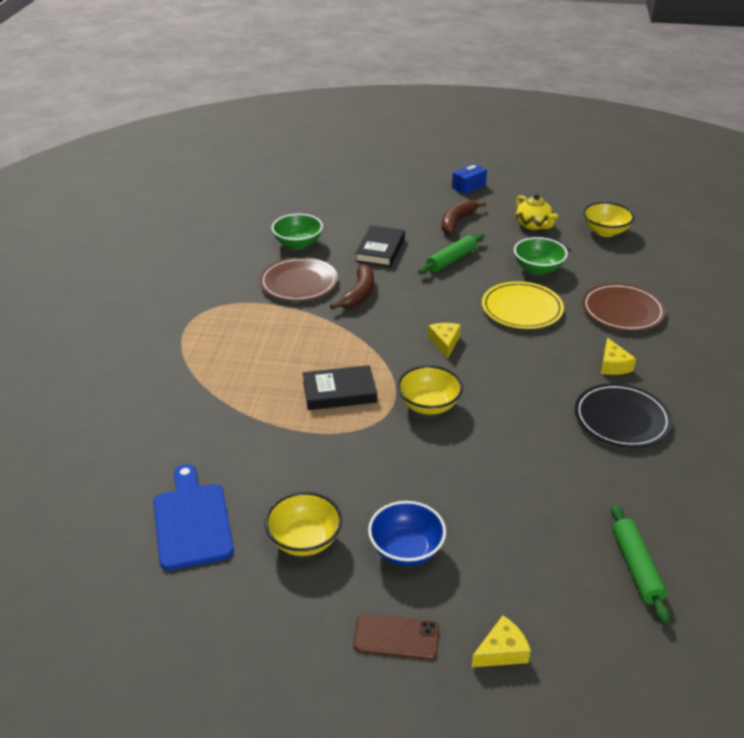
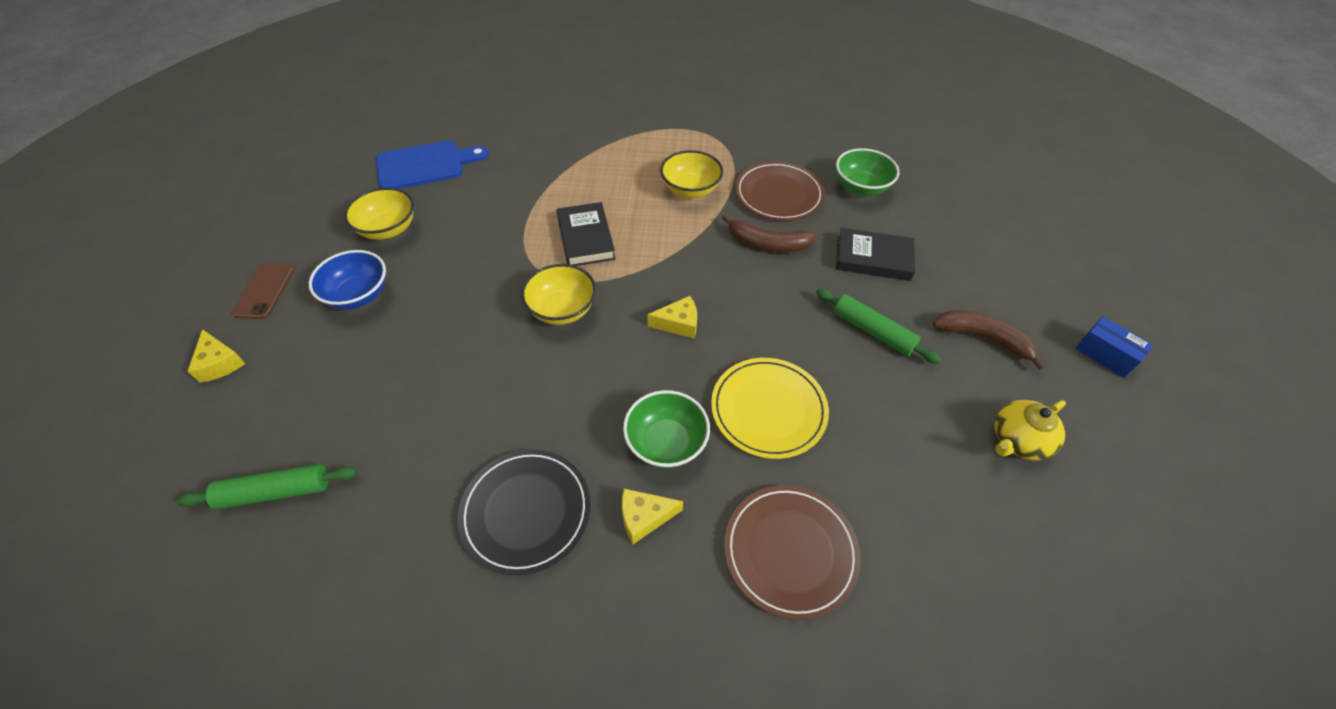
camera: 85 degrees right, 15 degrees up
(538, 269) = (882, 437): green bowl -> green bowl (666, 443)
(605, 231) = (1047, 558): yellow bowl -> yellow bowl (690, 189)

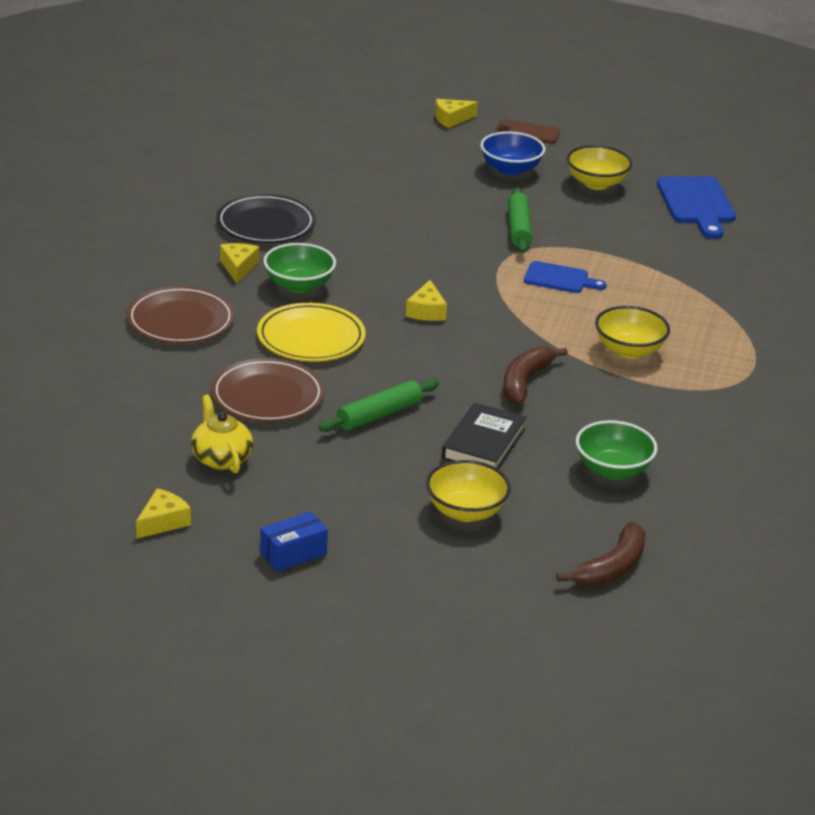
camera: 100 degrees right, 20 degrees down
(275, 492) = (325, 141): green rolling pin -> green rolling pin (518, 228)
(562, 309) = (463, 257): yellow bowl -> yellow bowl (465, 511)
(585, 238) = (559, 279): black book -> blue cutting board
(778, 194) = (609, 407): brown plate -> brown plate (267, 396)
(983, 339) = (344, 480): brown banana -> brown banana (611, 567)
(1145, 464) = (163, 522): none -> yellow cheese

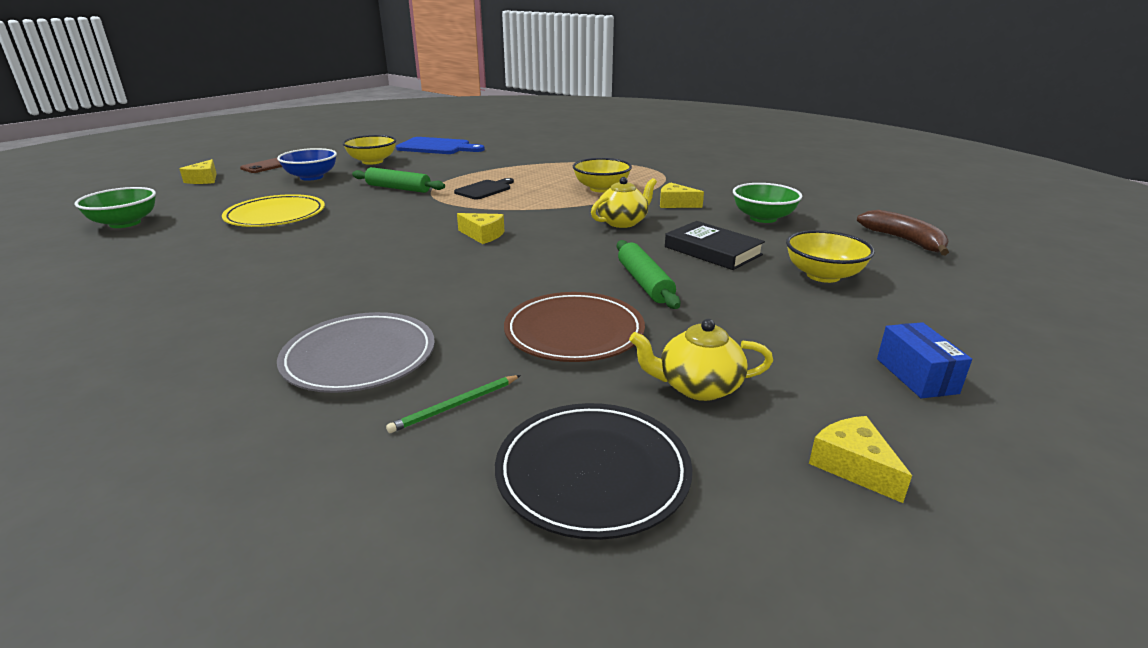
camera: 65 degrees left, 5 degrees down
(147, 371) = (455, 406): none -> green pencil
(180, 320) = (359, 357): brown plate -> grey plate
(238, 267) = (293, 301): yellow cheese -> yellow cheese (675, 204)
(266, 224) = (232, 272): black plate -> black plate (593, 473)
(299, 285) = (372, 277): green bowl -> green bowl (125, 223)
(311, 337) = (477, 289): yellow plate -> yellow plate (276, 216)
(525, 381) = (623, 222): brown banana -> yellow teapot
(559, 279) = (485, 189): blue cutting board -> black cutting board

